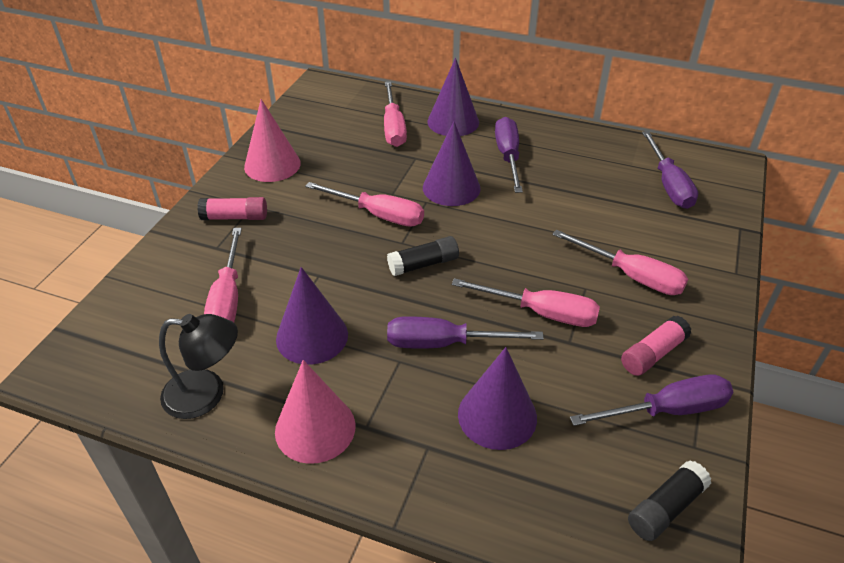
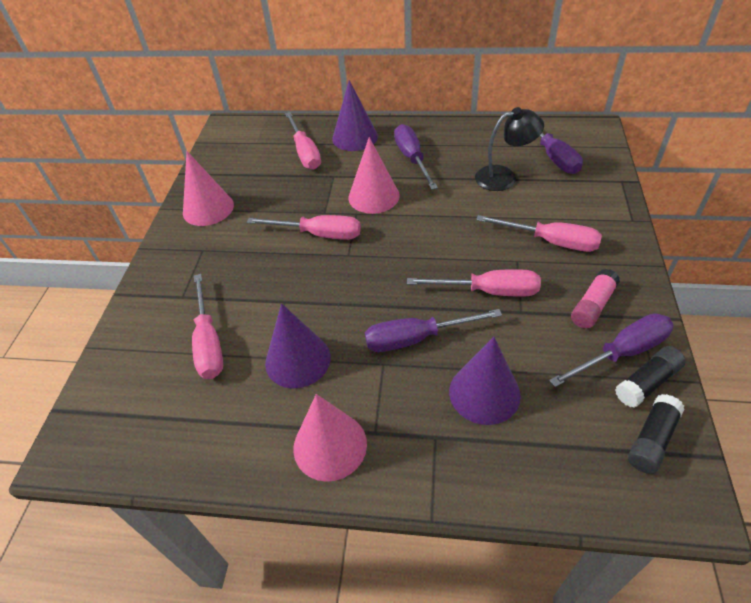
camera: 10 degrees left, 5 degrees up
(206, 394) = (219, 438): black lamp -> black lamp (504, 177)
(235, 217) = (190, 264): pink glue stick -> none
(423, 264) = (373, 270): black glue stick -> black glue stick (646, 382)
(451, 188) = (373, 196): purple cone -> pink cone

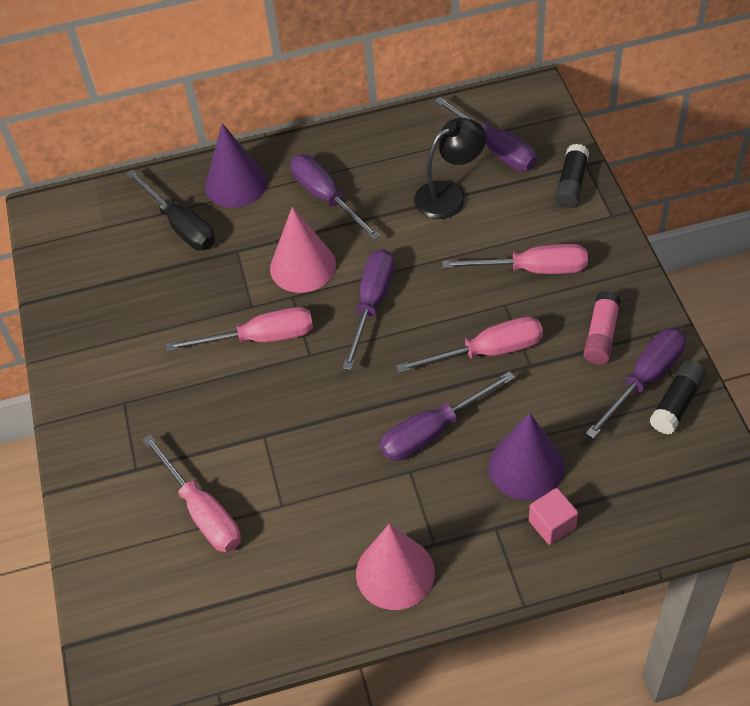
camera: 20 degrees left, 5 degrees up
(208, 208) = (96, 344): pink cone -> none
(298, 360) = (315, 497): purple cone -> none
(305, 152) = (180, 225): pink screwdriver -> black screwdriver
(412, 233) = (372, 304): none -> purple screwdriver
(488, 452) = (552, 524): none -> pink cube
(651, 439) = (695, 459): black glue stick -> black glue stick (571, 184)

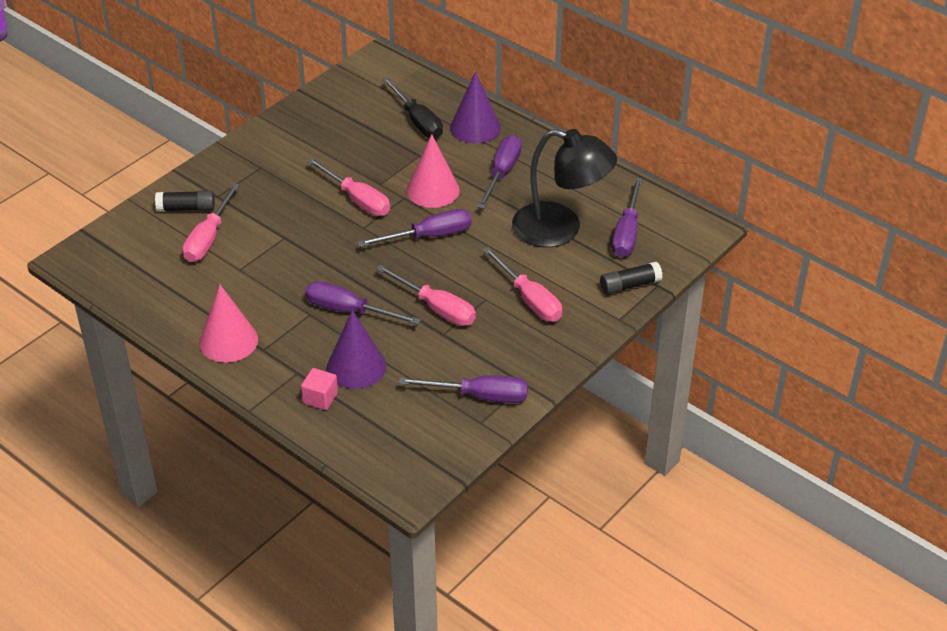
camera: 50 degrees right, 10 degrees down
(180, 225) = (417, 121): black screwdriver -> black screwdriver turned 45 degrees counterclockwise
(449, 195) = (560, 229): black lamp -> black lamp, size x1.56
(601, 335) = (500, 358): pink glue stick -> none
(676, 403) = (472, 421): black glue stick -> black glue stick (186, 208)

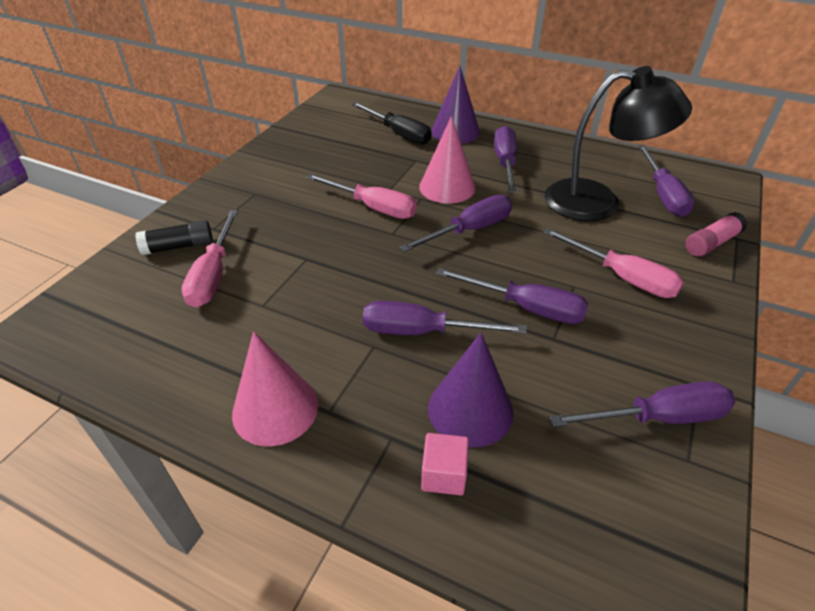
camera: 15 degrees left, 0 degrees up
(436, 308) = (526, 307): pink screwdriver -> purple screwdriver
(630, 285) = (711, 243): black glue stick -> pink glue stick

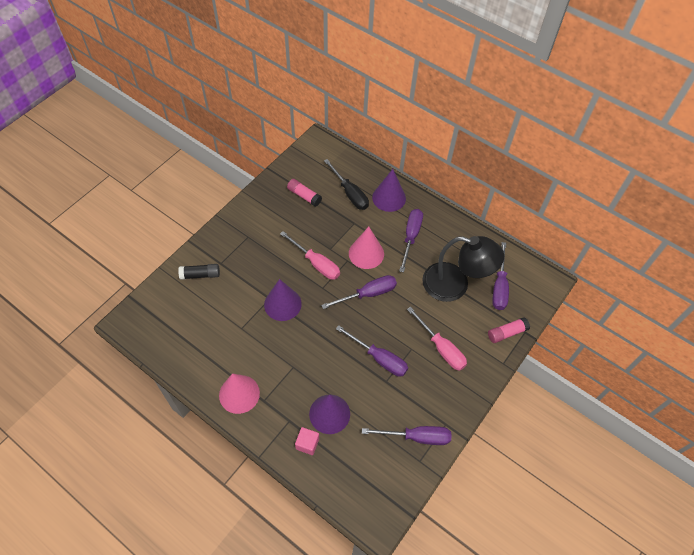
camera: 10 degrees right, 15 degrees up
(213, 275) = (218, 301): pink screwdriver -> none
(331, 262) = (282, 304): none -> purple cone
(333, 143) = (304, 196): none -> pink glue stick
(422, 331) = (320, 363): purple screwdriver -> none

